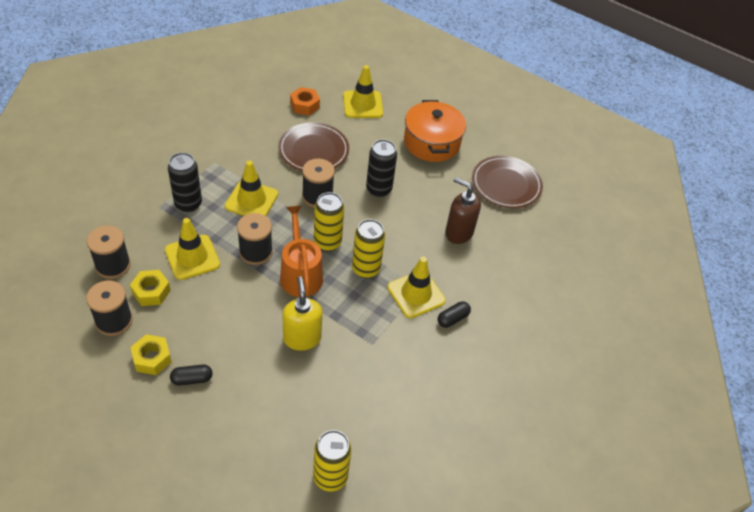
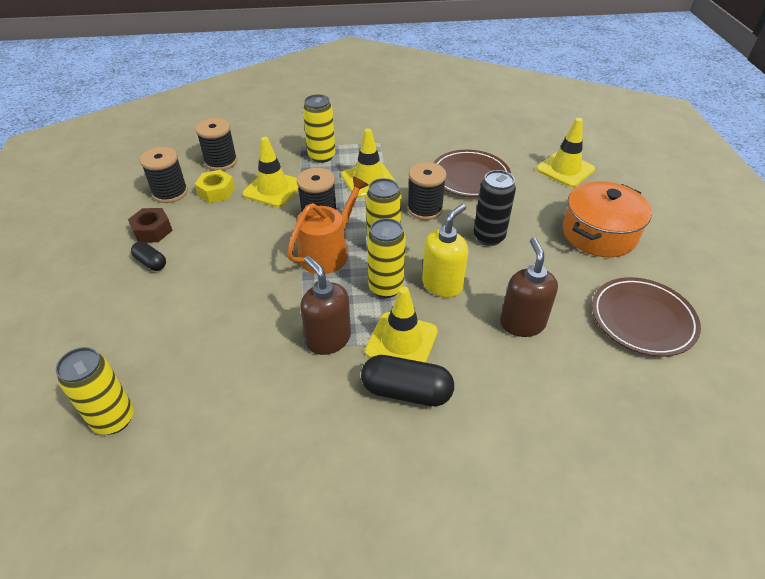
camera: 55 degrees right, 5 degrees down
(152, 358) = (152, 231): yellow nut -> brown nut
(188, 204) = (322, 156): black can -> yellow can
(302, 338) = (259, 297): yellow soap dispenser -> yellow soap dispenser (442, 284)
(304, 105) = (508, 144): orange nut -> none
(378, 327) = (328, 339): none -> brown soap dispenser
(452, 319) = (406, 391): black capsule -> black capsule, size x1.75

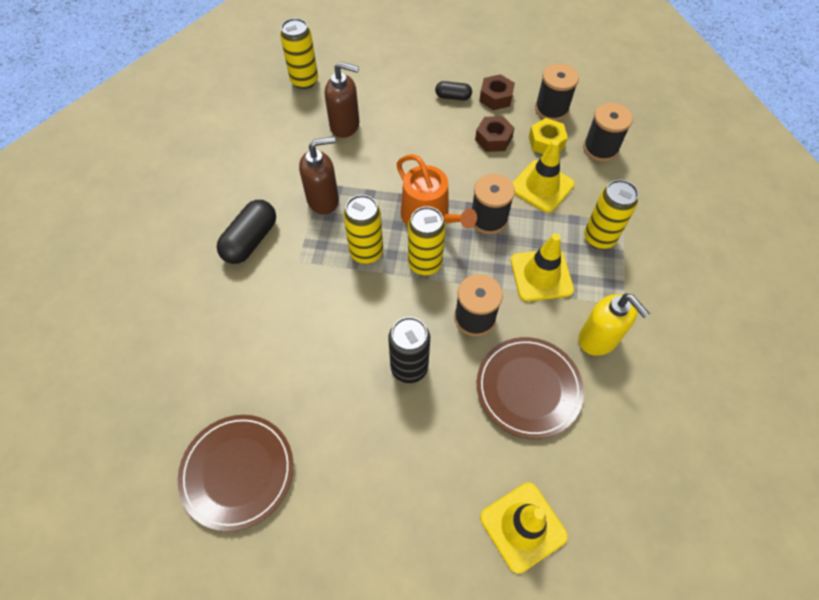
camera: 105 degrees right, 15 degrees up
(151, 263) = (453, 97): black capsule -> black capsule turned 45 degrees clockwise
(215, 224) = (493, 139): none -> brown nut
(401, 341) = (300, 249): yellow traffic cone -> none
(442, 284) = (354, 300): yellow soap dispenser -> yellow soap dispenser (598, 339)
(522, 323) = (280, 351): brown soap dispenser -> brown soap dispenser (345, 125)
(599, 233) = (378, 500): orange pot -> none

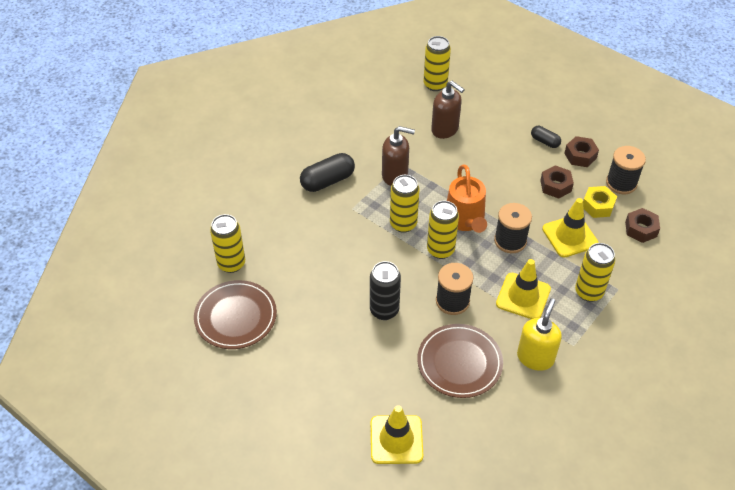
camera: 30 degrees right, 10 degrees down
(192, 402) = (231, 264): none -> yellow can
(598, 339) = (535, 357): yellow soap dispenser -> yellow soap dispenser turned 150 degrees counterclockwise
(600, 148) = (641, 229): black spool -> brown nut

